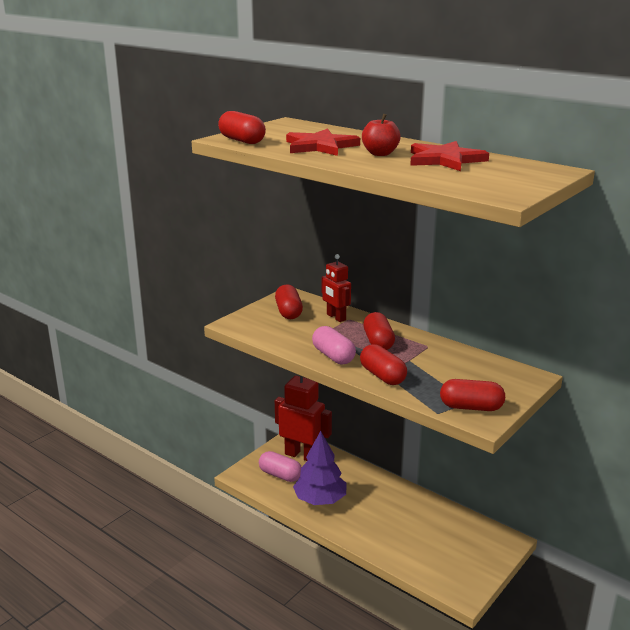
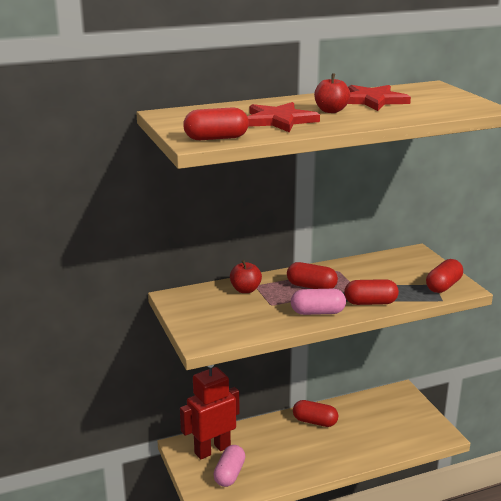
camera: 60 degrees left, 0 degrees up
(280, 475) = (229, 474): pink capsule -> pink capsule turned 45 degrees counterclockwise
(288, 312) = (209, 308): red capsule -> red capsule (315, 422)
(320, 499) = (285, 463): purple tree -> none
(336, 317) = (245, 290): red robot -> red apple

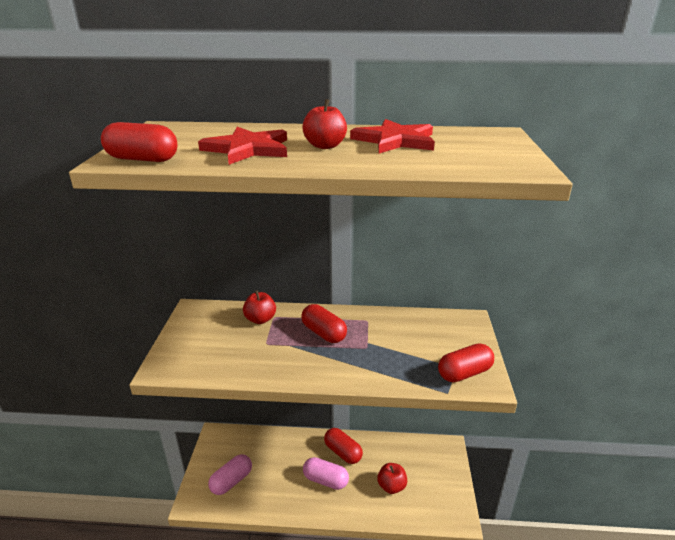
camera: 25 degrees right, 5 degrees up
(212, 449) = (237, 449): red robot -> none
(317, 312) = (300, 367): pink capsule -> pink capsule (325, 480)
(370, 303) = (364, 371): red capsule -> none
(375, 432) = (391, 486): none -> red apple

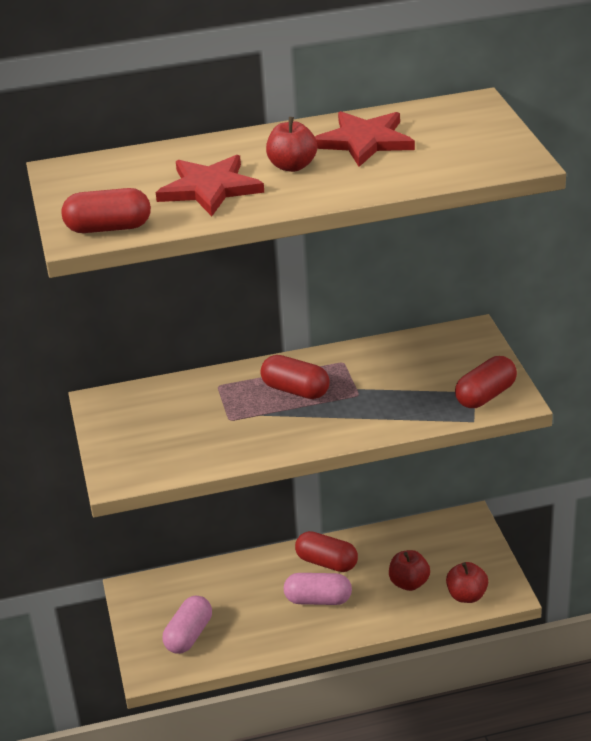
camera: 15 degrees left, 5 degrees up
(260, 319) = (202, 393): red apple -> red apple (466, 596)

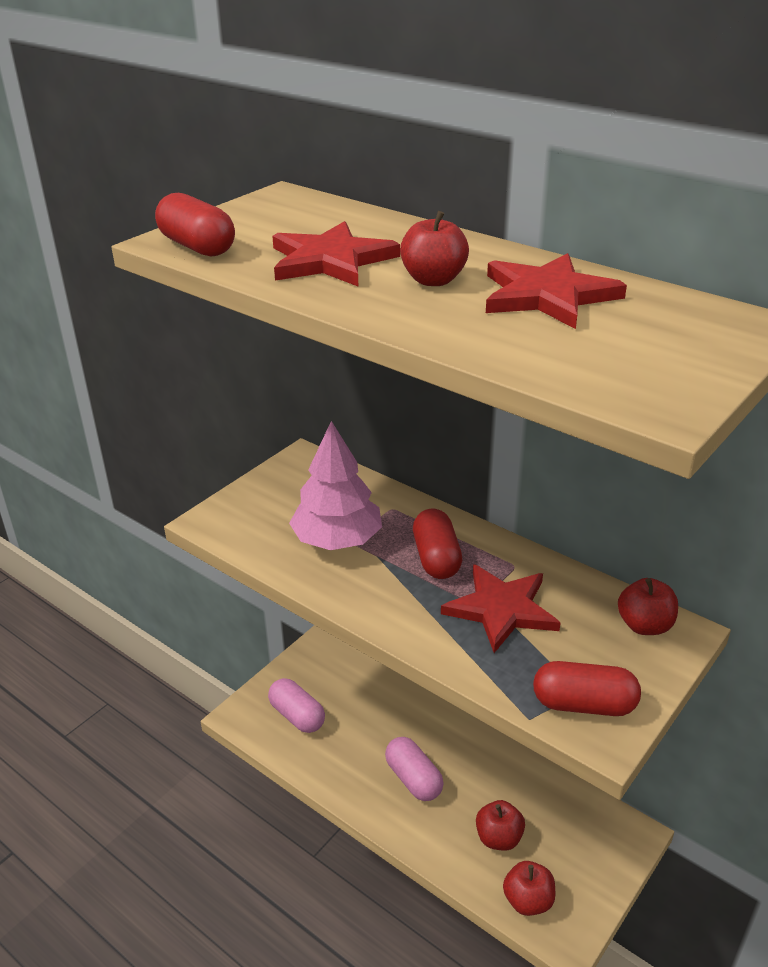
camera: 50 degrees right, 0 degrees up
(189, 635) = (297, 716): pink capsule -> pink capsule turned 60 degrees clockwise
(221, 425) = (337, 540): none -> pink tree
(326, 562) = (464, 755): red capsule -> none
(375, 387) = (501, 609): none -> red star
(452, 341) = (644, 625): none -> red apple

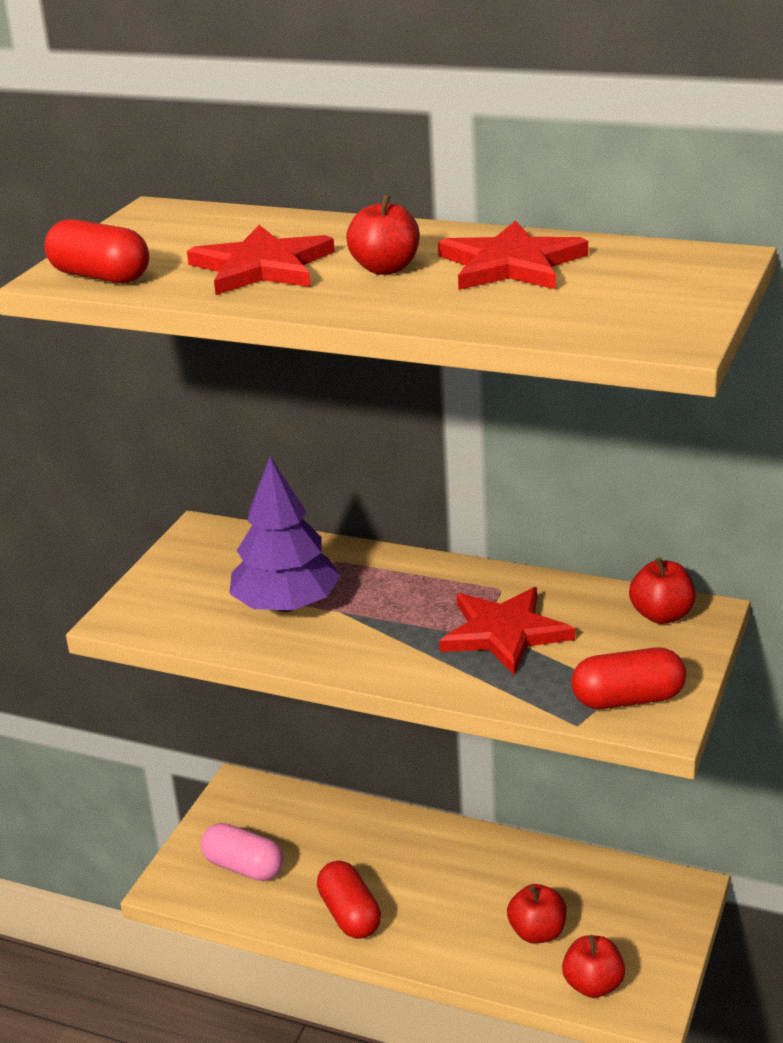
camera: 15 degrees left, 5 degrees down
(337, 540) = (286, 605): pink tree -> purple tree
(413, 779) = (415, 898): pink capsule -> none
(436, 558) = (410, 600): red capsule -> red capsule (350, 915)

